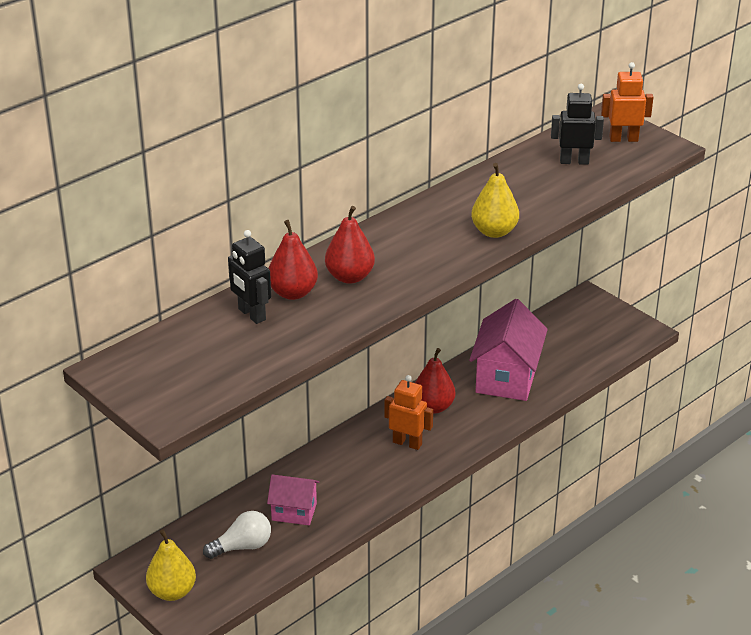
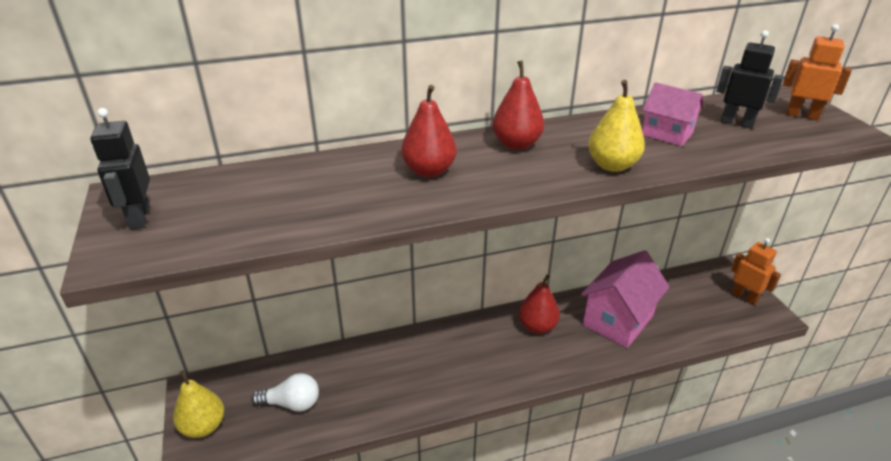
camera: 25 degrees right, 0 degrees up
(251, 314) = (303, 181): black robot -> black robot (139, 217)
(293, 293) = (361, 171): red pear -> red pear (516, 144)
(294, 512) = (357, 385): pink house -> pink house (667, 134)
(407, 443) = (495, 353): orange robot -> orange robot (744, 297)

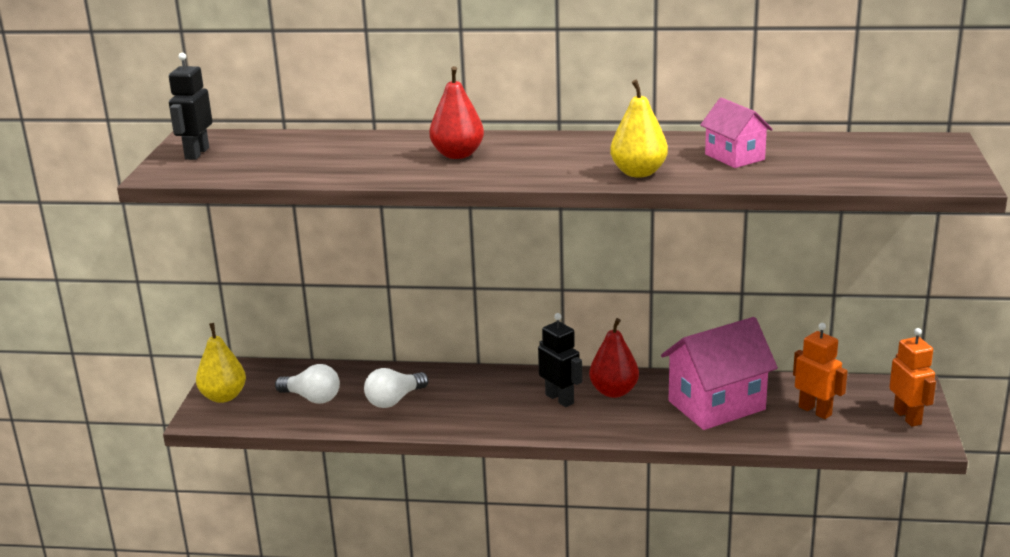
camera: 25 degrees right, 10 degrees down
(368, 385) = (394, 400): none -> white light bulb
(516, 144) = (564, 146): red pear -> none
(736, 123) = (830, 158): black robot -> black robot (560, 399)
(801, 115) = (922, 160): orange robot -> orange robot (815, 411)

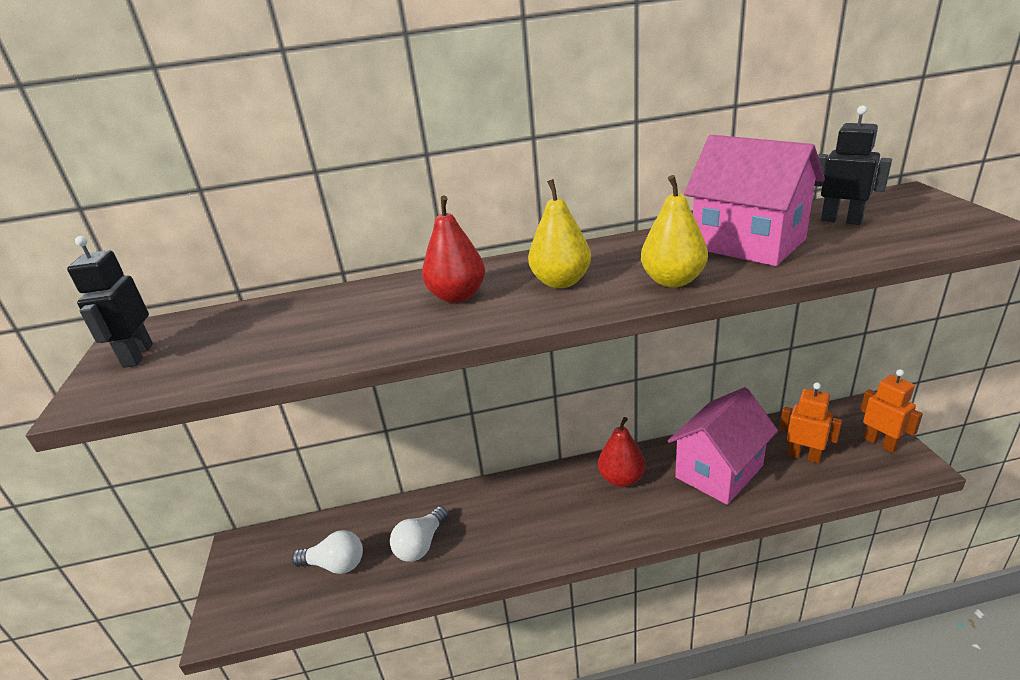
camera: 15 degrees left, 5 degrees up
(223, 397) = (239, 588): yellow pear -> yellow pear (561, 282)
(560, 399) = (578, 500): black robot -> black robot (841, 220)
(734, 157) = (748, 243): pink house -> pink house, size x1.77

